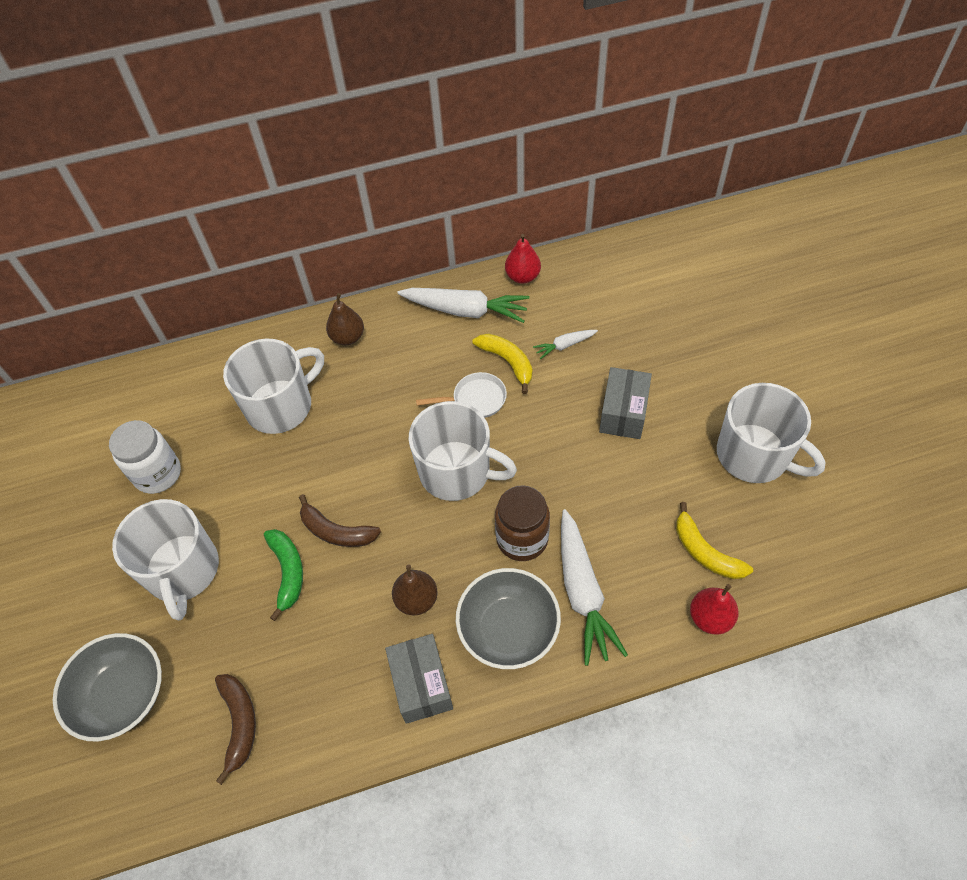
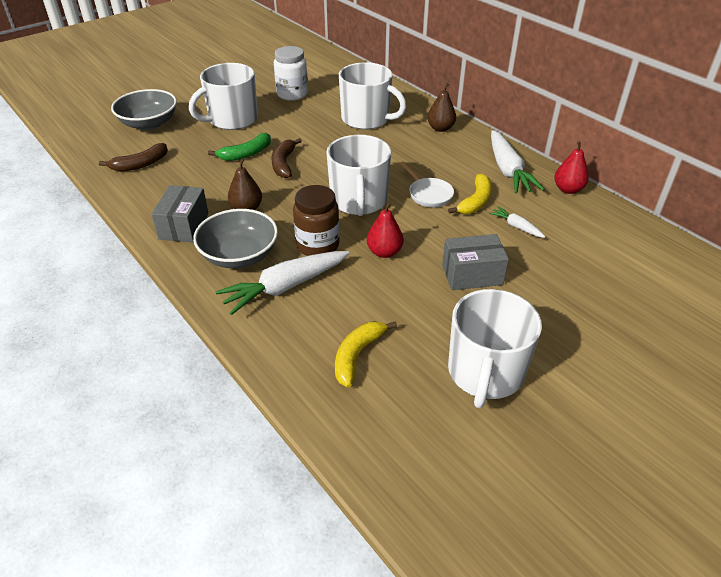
camera: 65 degrees right, 15 degrees down
(421, 684) = (184, 226): grey box -> grey box turned 45 degrees counterclockwise
(710, 618) = (291, 371): red pear -> red pear (384, 252)

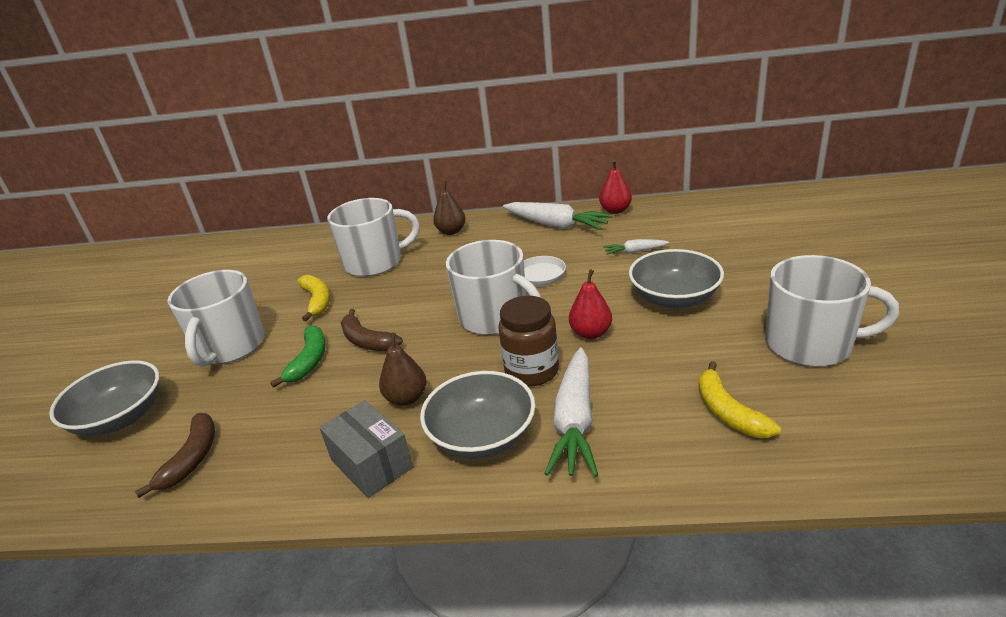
camera: 45 degrees left, 10 degrees down
(292, 94) = (257, 289): white jar -> none
(472, 274) = (674, 298): grey box -> grey bowl
(475, 201) = (577, 256): yellow banana -> yellow banana (317, 301)
(485, 373) = (810, 344): white mug -> white mug turned 45 degrees counterclockwise

